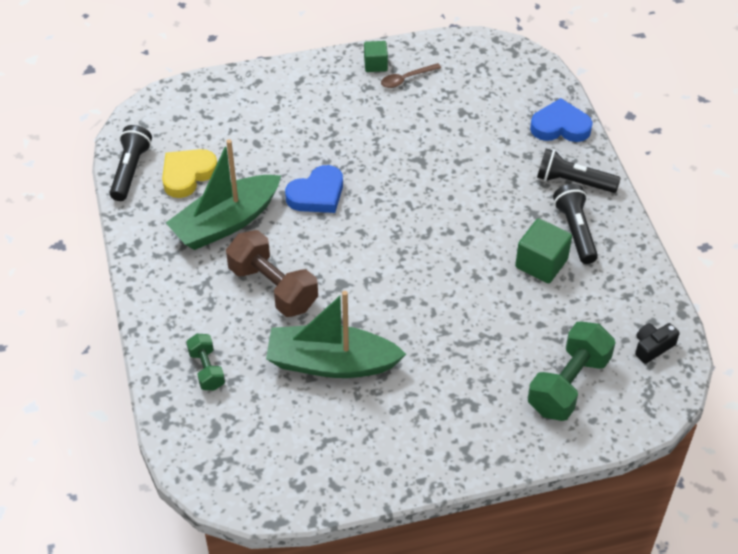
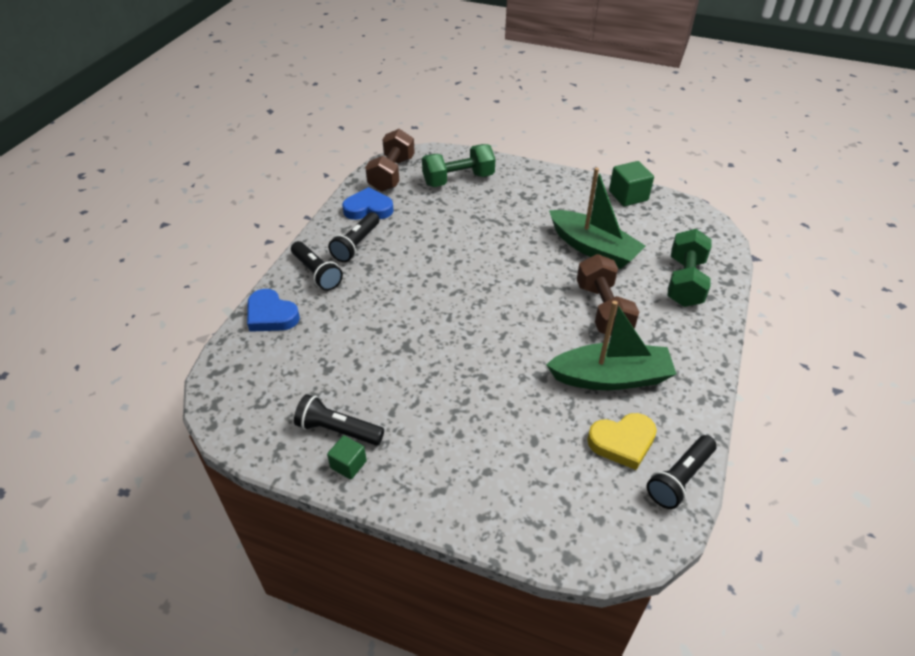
camera: 145 degrees left, 5 degrees down
(207, 369) = (685, 282): green dumbbell -> green dumbbell, size x1.80
(317, 194) = (515, 362): blue heart -> blue heart (368, 209)
(406, 79) = (338, 430): brown spoon -> black flashlight
(541, 263) = (401, 238): green cube -> green cube (628, 196)
(652, 347) = (391, 174): black camera -> brown dumbbell

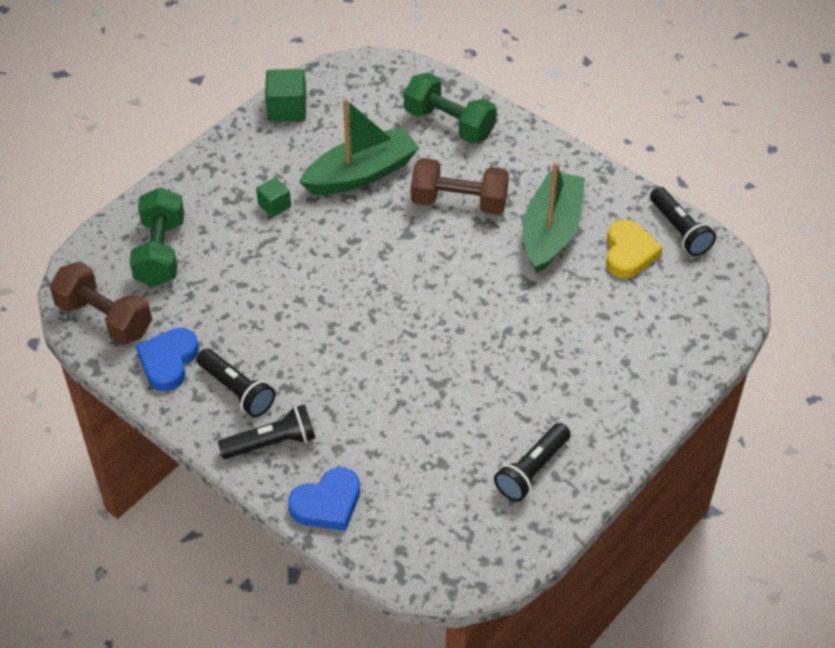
camera: 70 degrees left, 5 degrees up
(348, 464) = (579, 470): green cube -> green cube (274, 205)

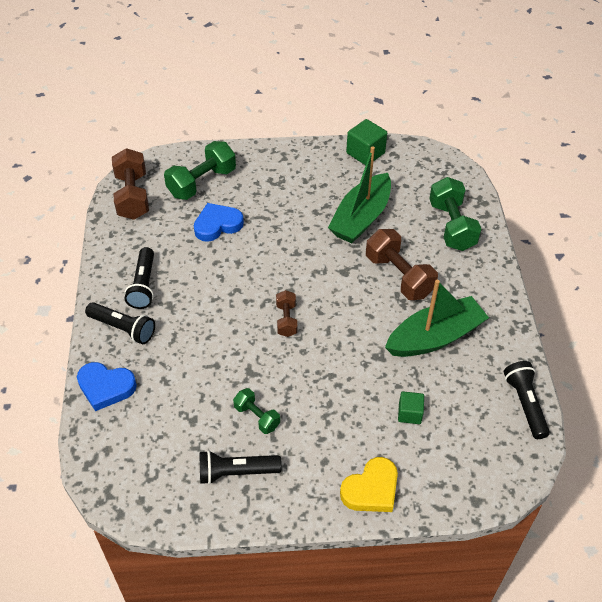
camera: 45 degrees right, 0 degrees up
(168, 361) = (132, 242): blue heart -> blue heart (217, 225)
(274, 205) = (291, 201): green cube -> green cube (409, 413)
(361, 174) = (361, 218): green boat -> green boat turned 105 degrees clockwise
(411, 315) = (286, 320): none -> brown dumbbell
(491, 414) = (257, 417): none -> green dumbbell
(629, 253) = (470, 390): yellow heart -> yellow heart (371, 489)
(679, 230) = (525, 404): black flashlight -> black flashlight turned 150 degrees clockwise

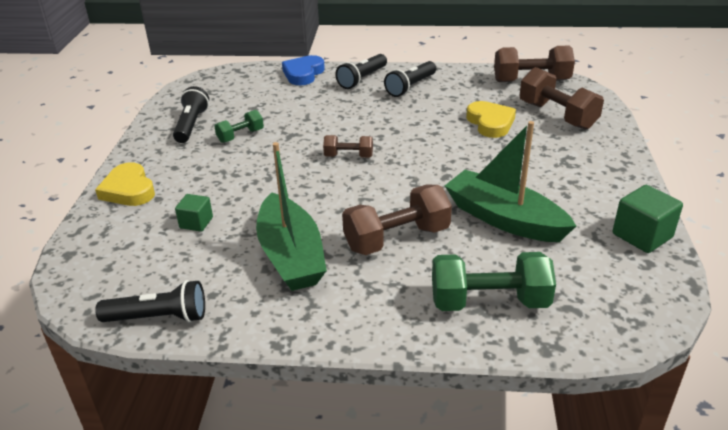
camera: 100 degrees right, 15 degrees down
(143, 285) = (410, 87): black flashlight -> black flashlight turned 60 degrees counterclockwise
(202, 183) = (557, 115): green dumbbell -> brown dumbbell
(217, 225) = (490, 123): blue heart -> yellow heart

